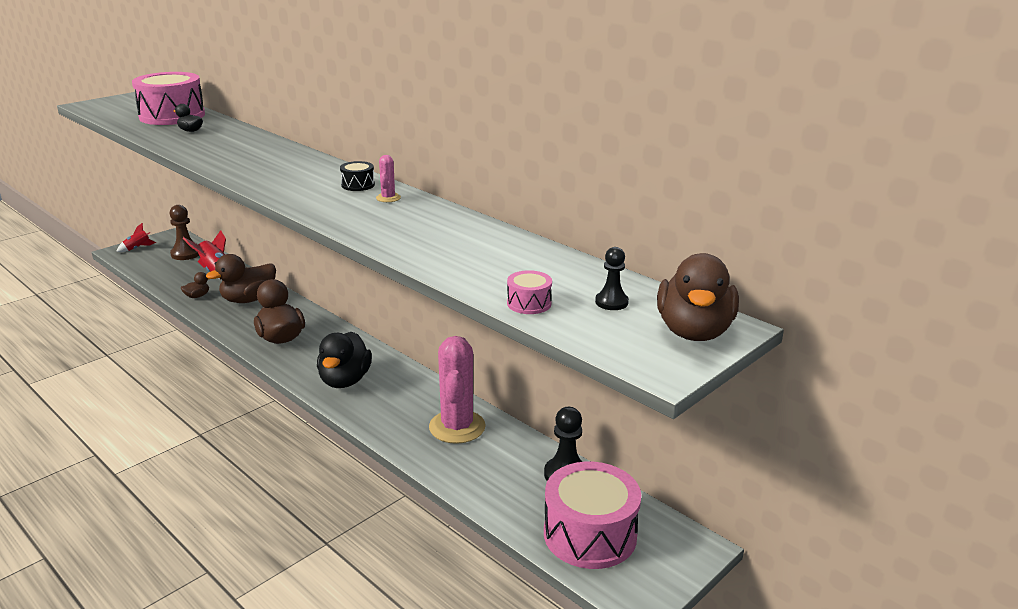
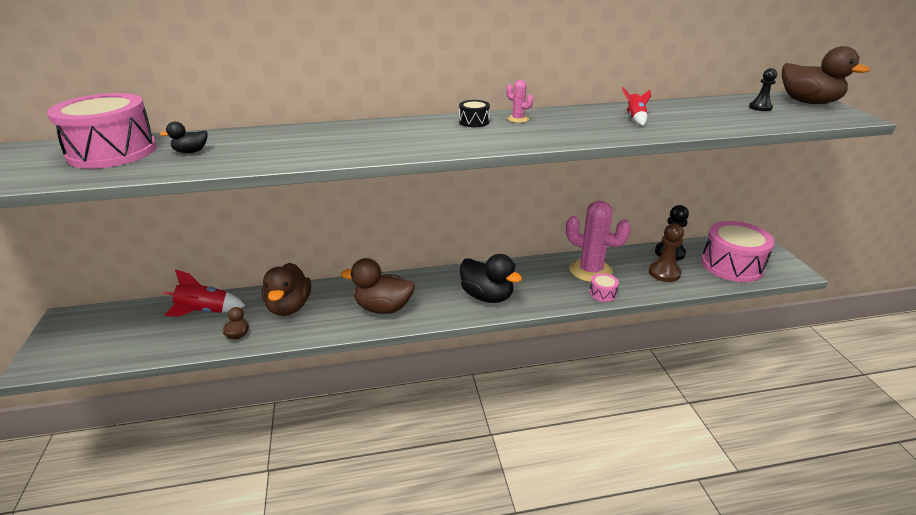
camera: 55 degrees left, 5 degrees up
(137, 248) = (52, 350): red rocket -> red rocket (635, 118)
(186, 254) = (127, 320): brown pawn -> brown pawn (664, 273)
(529, 303) = (752, 123): pink drum -> pink drum (602, 293)

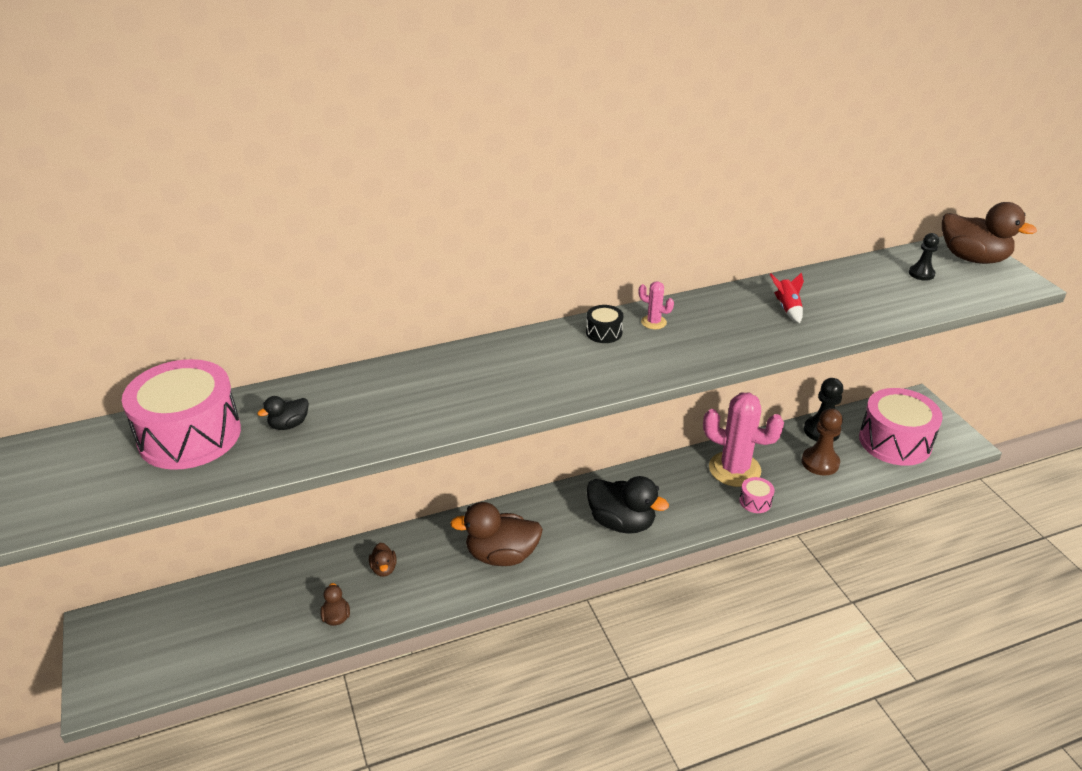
camera: 10 degrees left, 5 degrees up
(205, 311) = (278, 589): red rocket -> none
(289, 307) = (384, 569): brown duck -> brown duck, size x0.47

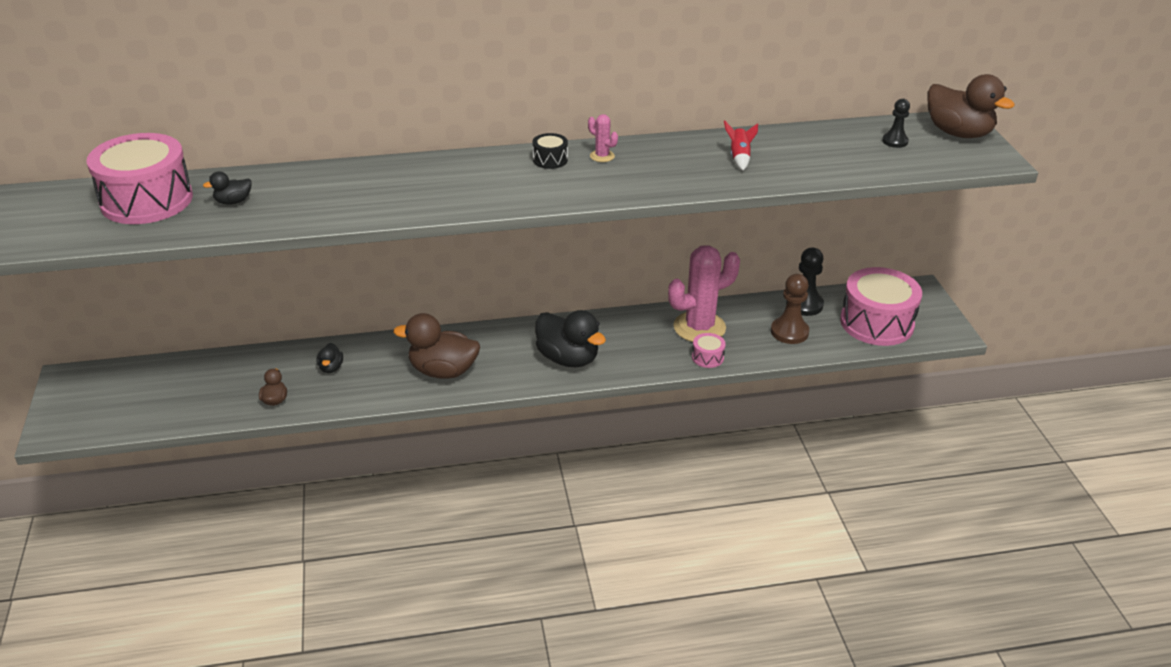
camera: 10 degrees right, 0 degrees up
(384, 569) = (331, 368): brown duck -> black duck
(734, 469) = (699, 327): pink cactus -> pink cactus turned 60 degrees counterclockwise

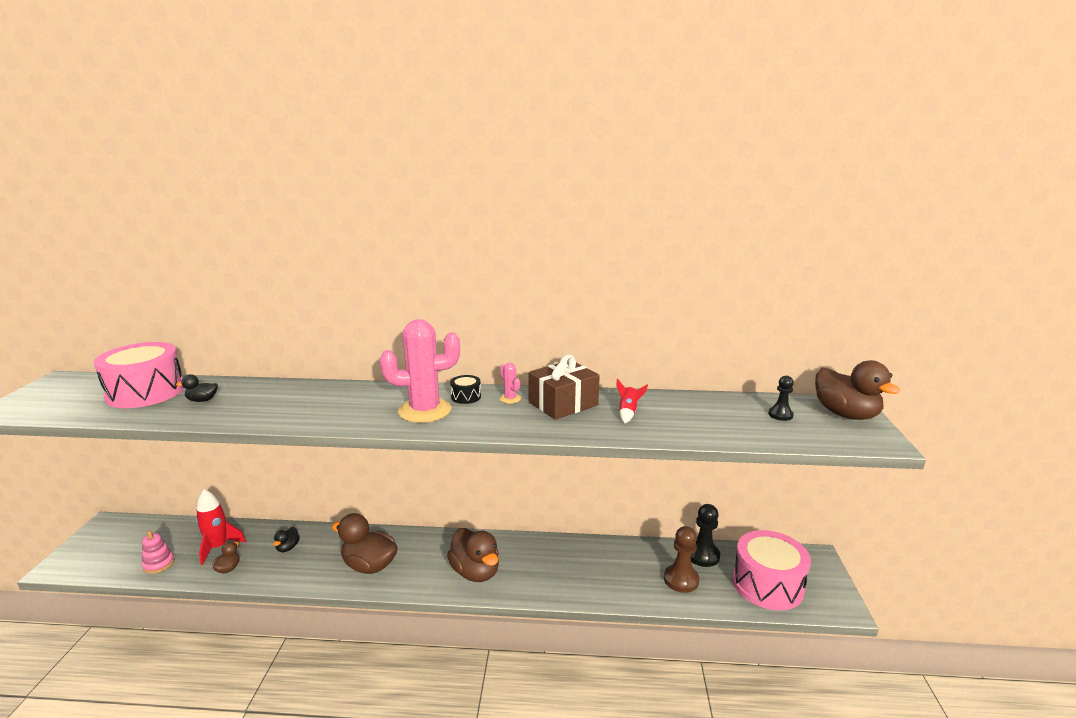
camera: 15 degrees right, 15 degrees down
(182, 409) = (158, 564): none -> pink stacking toy
(242, 380) = (218, 547): none -> red rocket
(568, 358) = (475, 572): black duck -> brown duck
(664, 155) = (563, 403): none -> brown gift
(699, 327) = (600, 562): pink cactus -> pink cactus (425, 411)
(707, 357) = (597, 592): pink drum -> none

